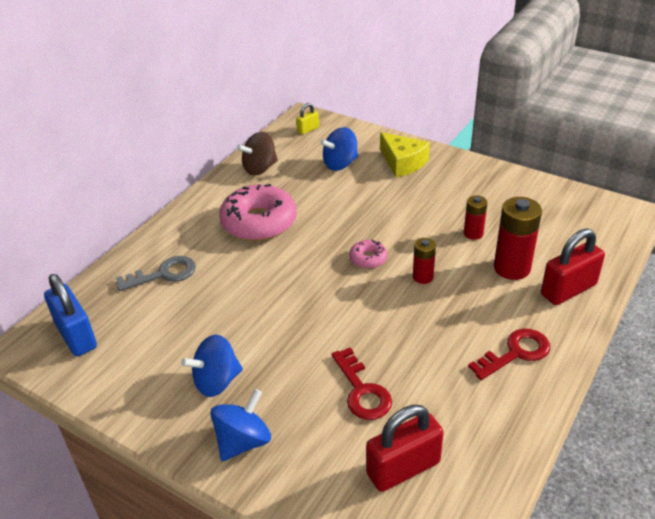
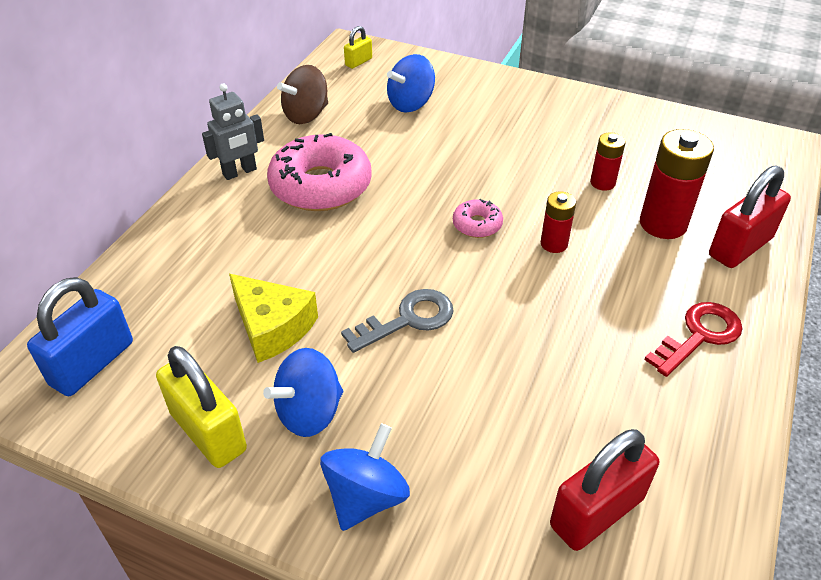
camera: 10 degrees left, 5 degrees up
(76, 336) = (92, 364): blue padlock -> blue padlock turned 75 degrees clockwise
(145, 388) = (208, 432): none -> yellow padlock
(163, 274) = (203, 266): grey key -> grey key (407, 320)
(202, 208) = (240, 172): none -> grey robot
(362, 390) = (513, 406): red key -> none
(402, 163) = (490, 98): yellow cheese -> yellow cheese (272, 327)

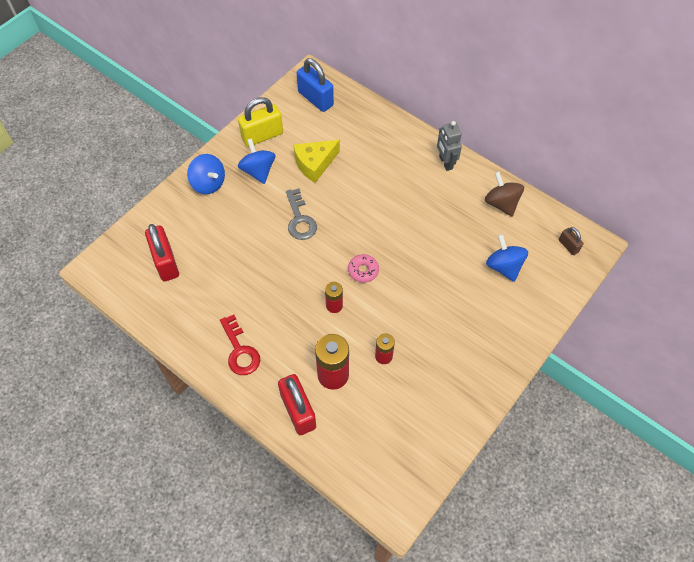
camera: 105 degrees right, 15 degrees up
(321, 186) = (422, 200): pink donut -> none
(358, 62) = (568, 246): yellow padlock -> brown padlock

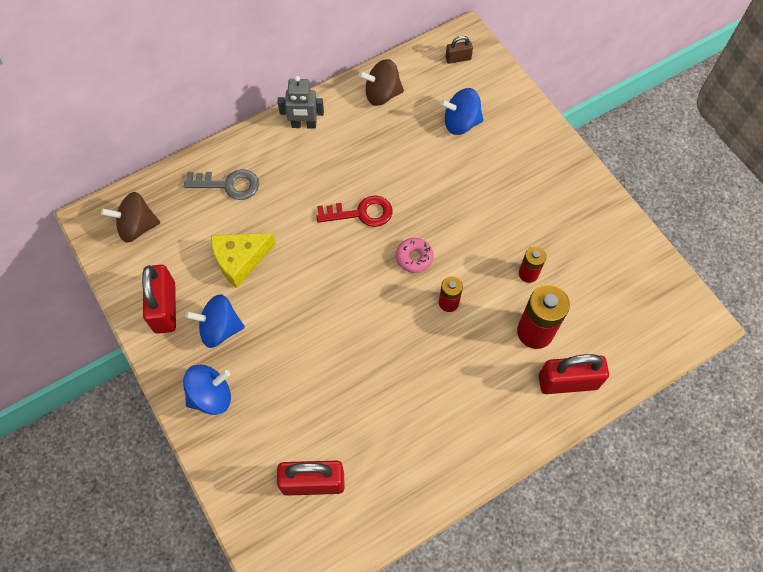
camera: 70 degrees left, 5 degrees up
(240, 350) = (472, 424): red key -> red key (361, 213)
(262, 136) = (165, 307): yellow padlock -> red padlock
(300, 219) = (315, 302): grey key -> grey key (228, 185)
(314, 164) = (240, 260): yellow cheese -> yellow cheese turned 75 degrees clockwise
(315, 99) = (137, 227): blue padlock -> brown spinning top

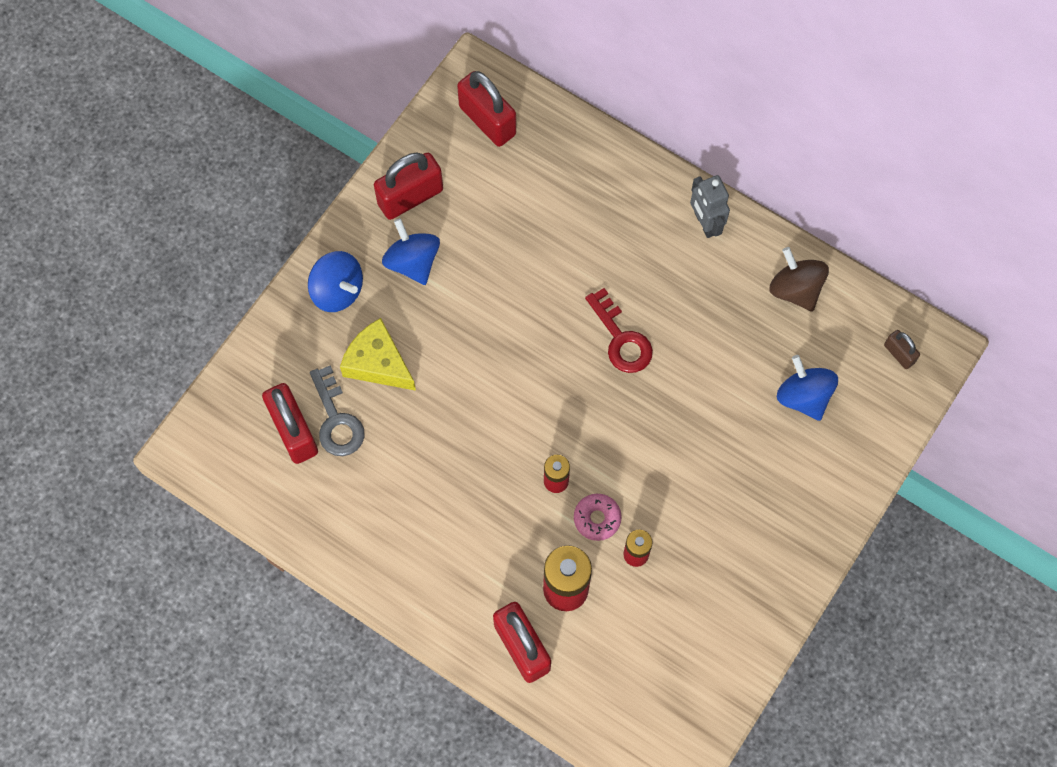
camera: 65 degrees right, 5 degrees up
(137, 227) = (487, 120): brown spinning top -> red padlock
(228, 185) = (585, 183): grey key -> grey key (336, 419)
(240, 260) = (500, 242): yellow cheese -> yellow cheese (378, 363)
(414, 258) = (593, 420): pink donut -> pink donut (597, 519)

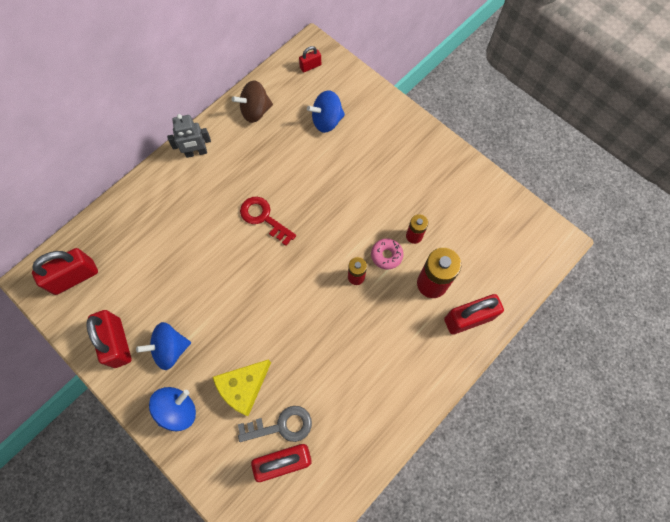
camera: 80 degrees left, 0 degrees up
(621, 338) = (264, 218): red key -> red key turned 120 degrees counterclockwise
(899, 354) = (310, 66): brown padlock -> red padlock

